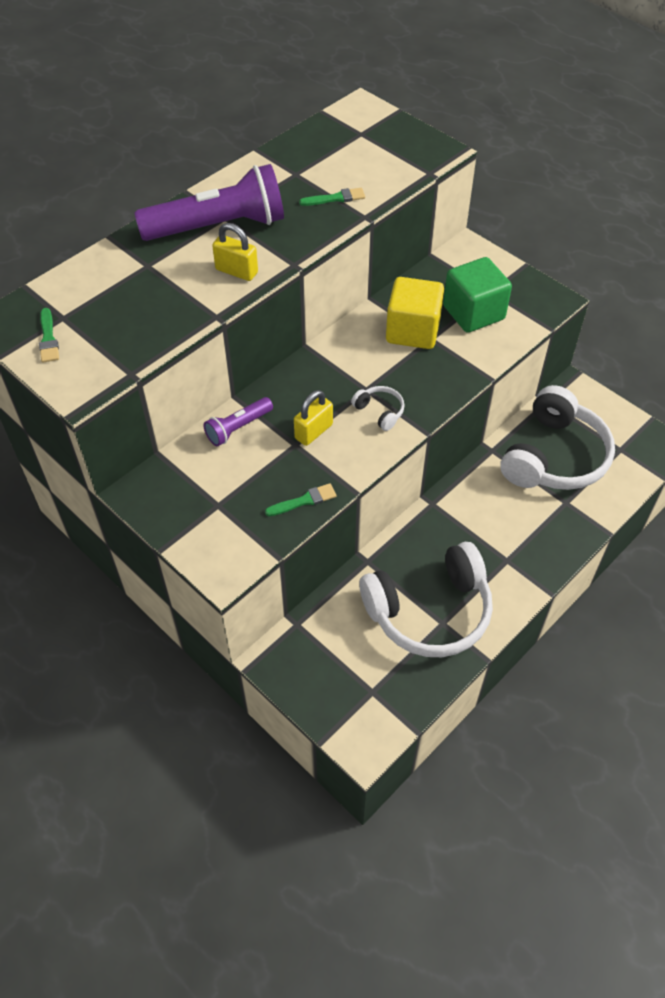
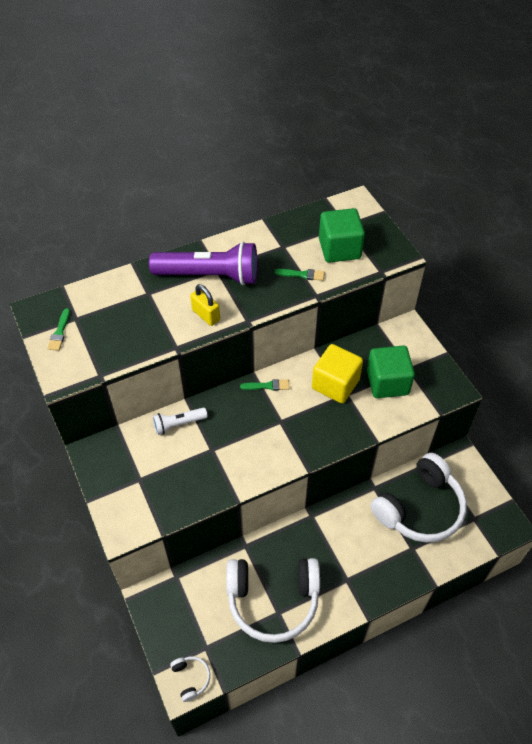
camera: 20 degrees right, 0 degrees up
(238, 428) = (178, 424): purple flashlight -> white flashlight
(304, 501) = (198, 495): green brush -> green brush (267, 386)
(313, 431) = (229, 443): yellow padlock -> none
(367, 160) = (339, 249): none -> green cube
(380, 411) = (282, 442): white headphones -> white headphones (191, 678)

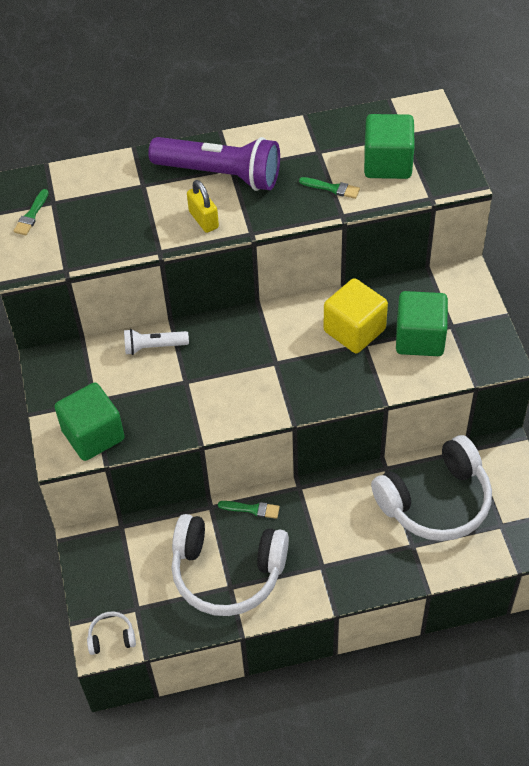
camera: 15 degrees right, 0 degrees up
(146, 510) = (93, 435): none -> green cube
(191, 678) = (111, 637): white headphones -> white headphones turned 90 degrees counterclockwise
(267, 386) = (271, 319): green brush -> green brush (252, 509)

